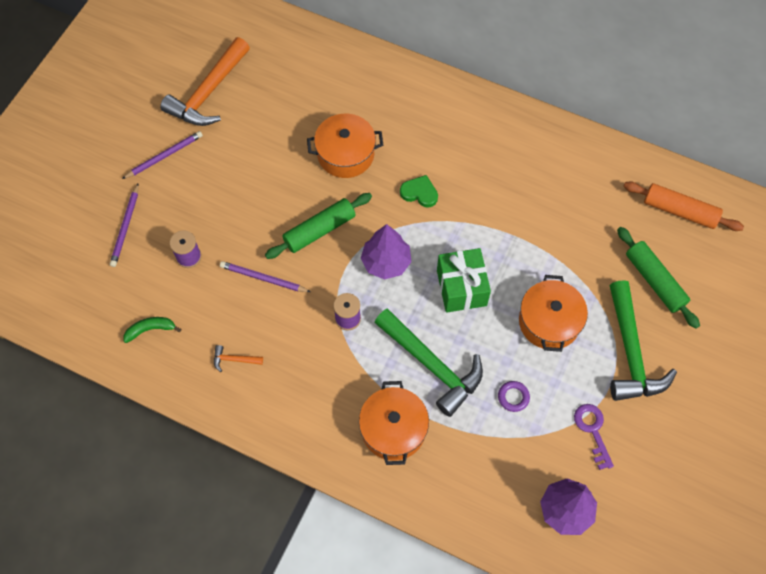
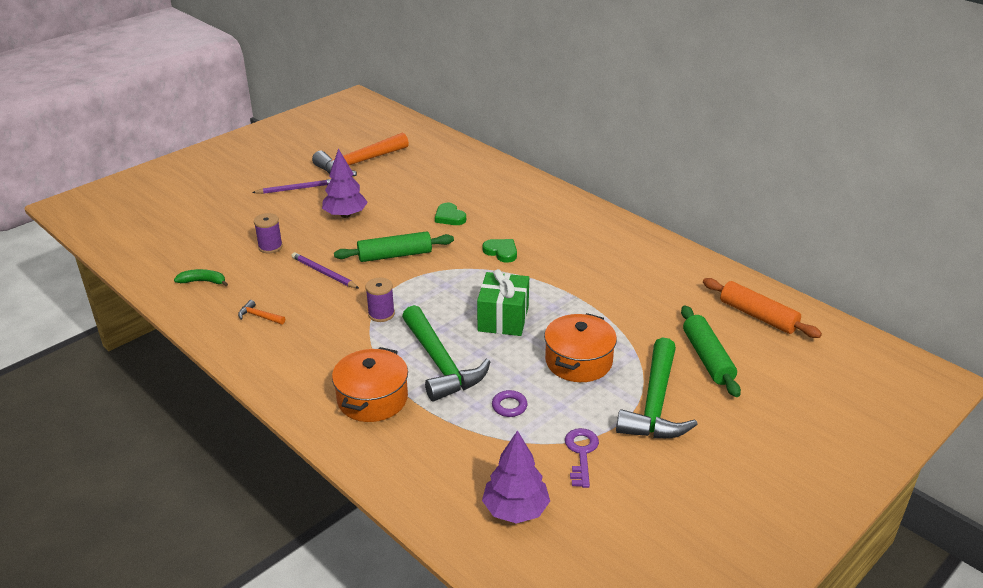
camera: 20 degrees right, 30 degrees down
(126, 227) = (233, 220): purple pencil -> none
(345, 154) = (449, 217): orange pot -> green heart
(386, 262) = (442, 287): purple tree -> purple tree (345, 215)

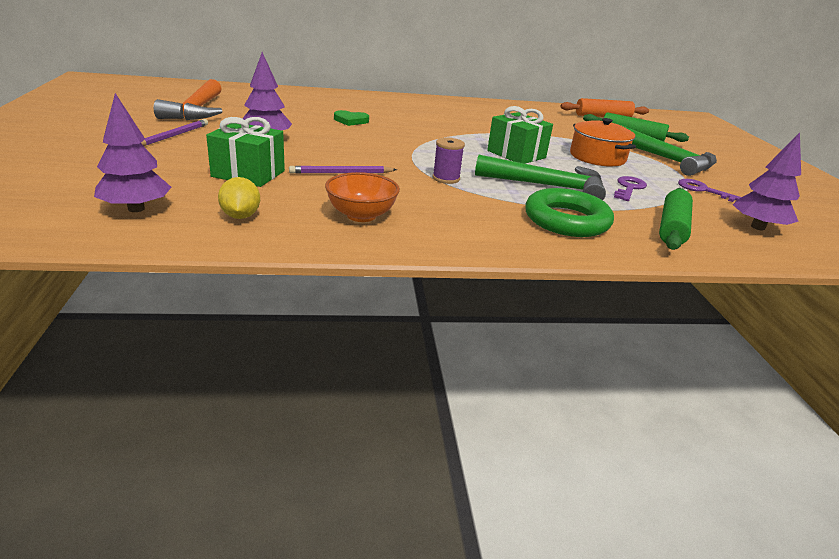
camera: 55 degrees left, 5 degrees down
(172, 250) = (136, 209): none -> purple tree
(203, 281) = (240, 216): green banana -> yellow lemon
(259, 316) = (361, 215): orange hammer -> orange bowl
(270, 247) = (248, 174): purple spool -> green gift
(372, 399) = (566, 220): orange pot -> green ring
(395, 255) = (367, 148): green rolling pin -> green rolling pin (672, 228)
(501, 252) = (429, 127): green heart -> none
(509, 406) = (629, 188): purple ring -> purple key

